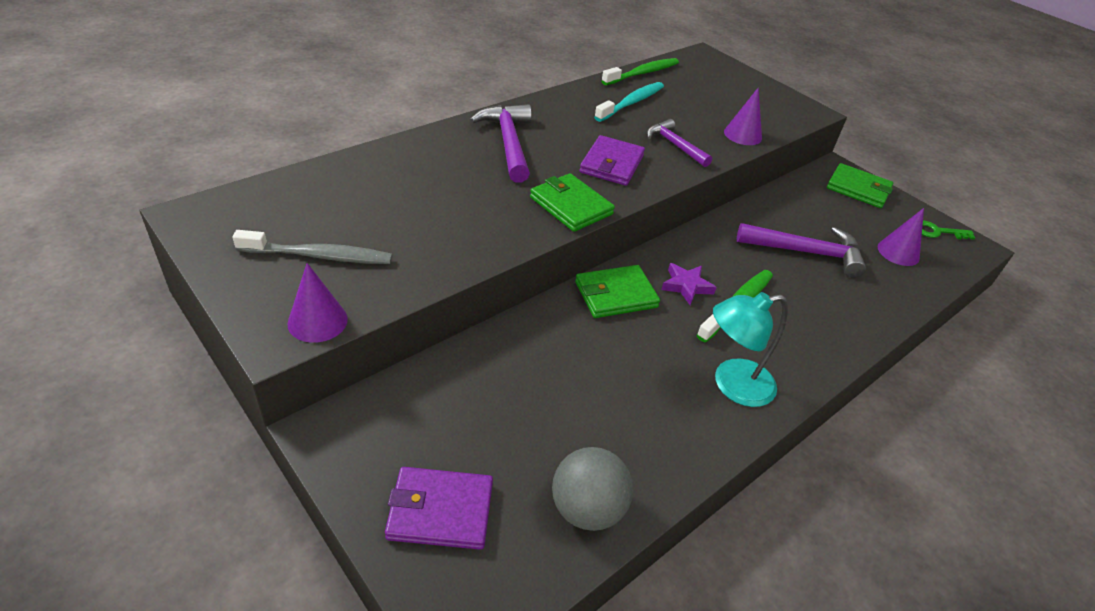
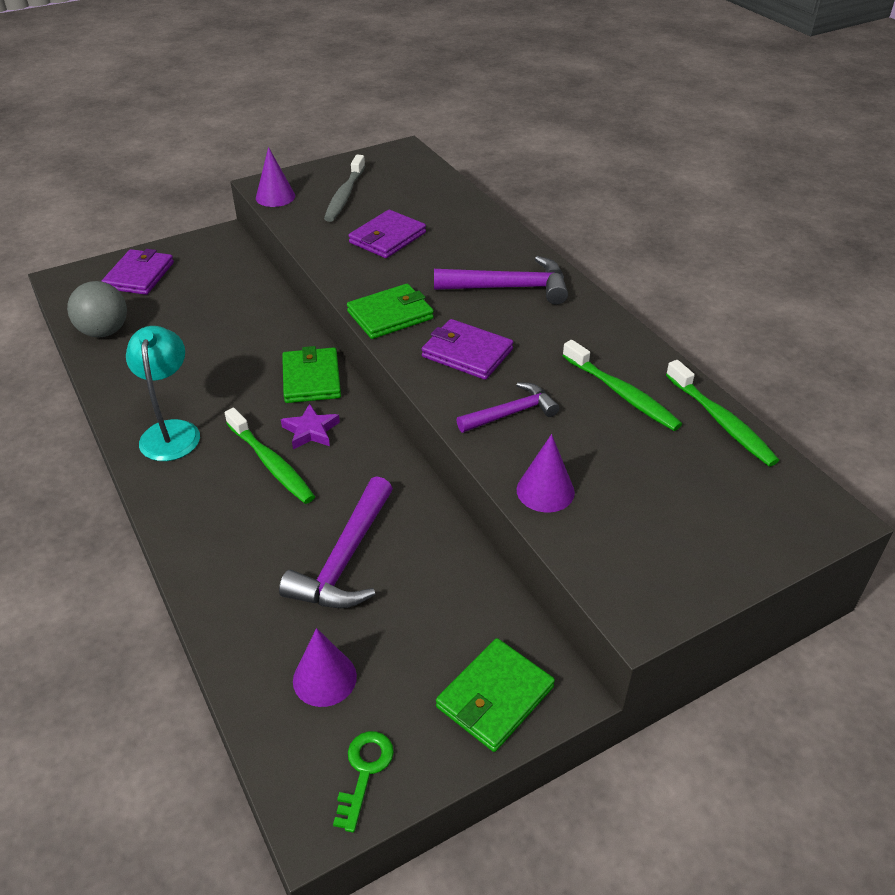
camera: 105 degrees right, 0 degrees up
(425, 215) = (387, 238): none -> purple wallet
(631, 103) = (621, 393): turquoise toothbrush -> green toothbrush

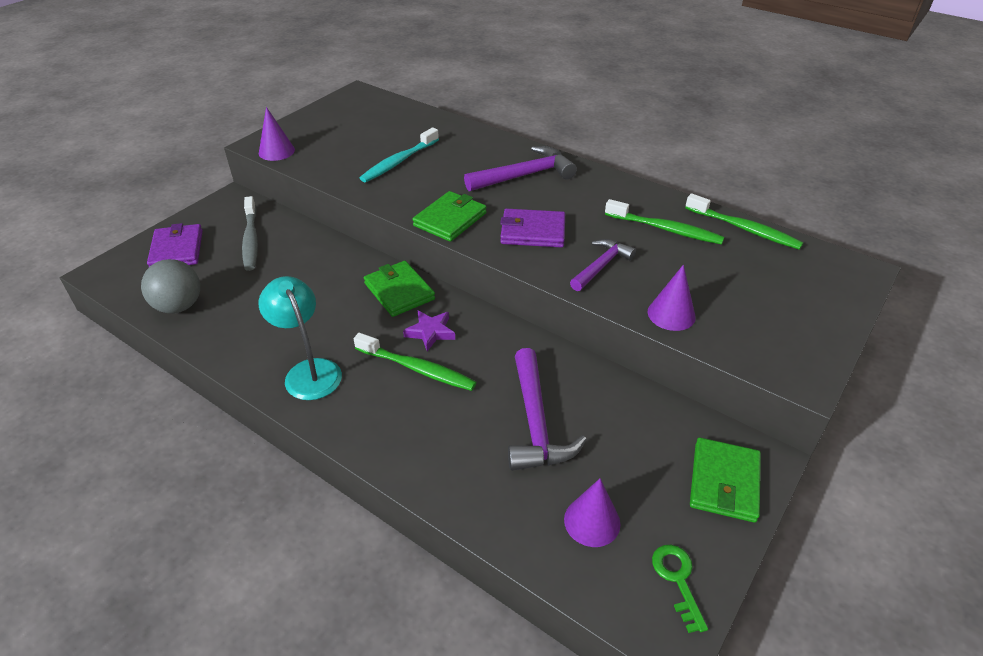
camera: 25 degrees left, 0 degrees up
(345, 195) = (336, 137): grey toothbrush -> grey toothbrush (251, 239)
(387, 238) = (399, 161): purple wallet -> turquoise toothbrush

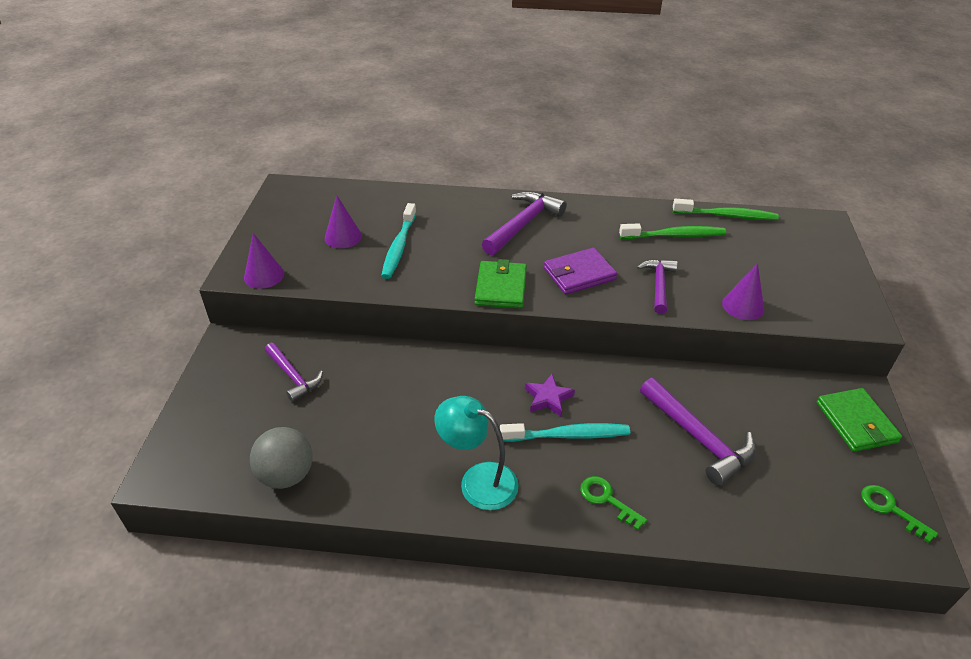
camera: 30 degrees left, 0 degrees up
(177, 250) = (223, 418): purple wallet -> none
(251, 239) = (293, 376): grey toothbrush -> purple hammer
(398, 434) = (606, 499): none -> green key
(399, 291) = (486, 372): green wallet -> none
(417, 368) = (567, 435): green toothbrush -> turquoise toothbrush
(592, 521) = (803, 496): purple cone -> purple cone (343, 237)

